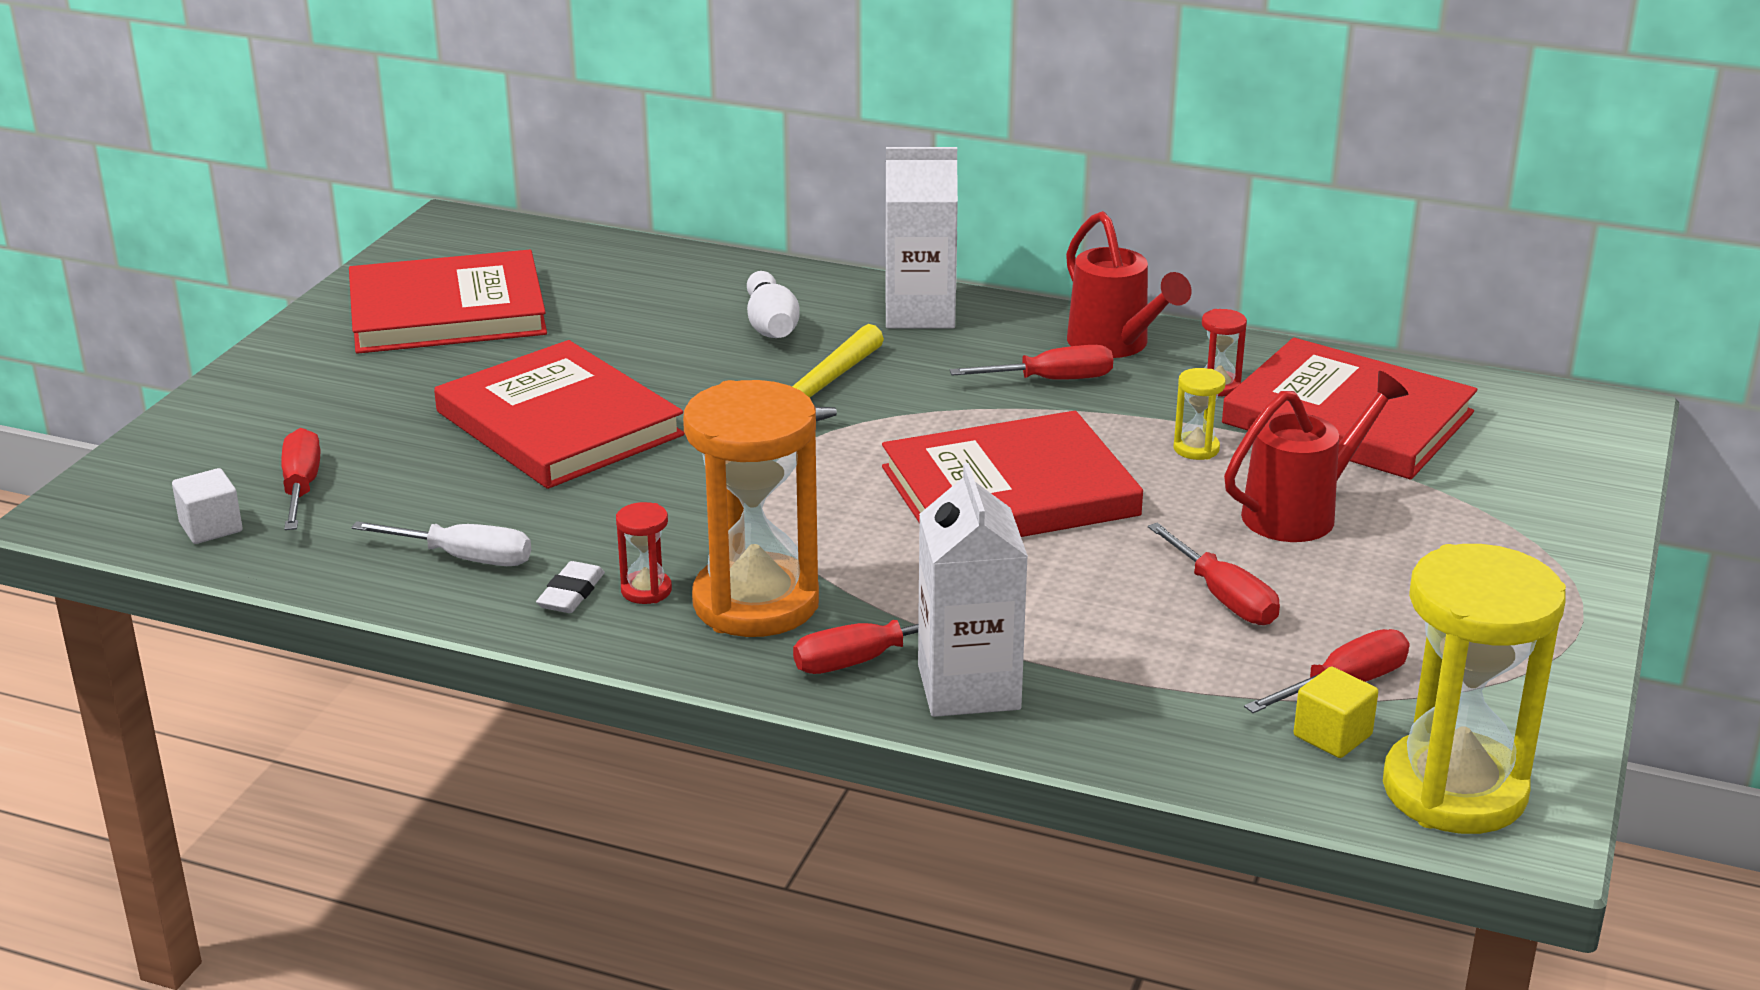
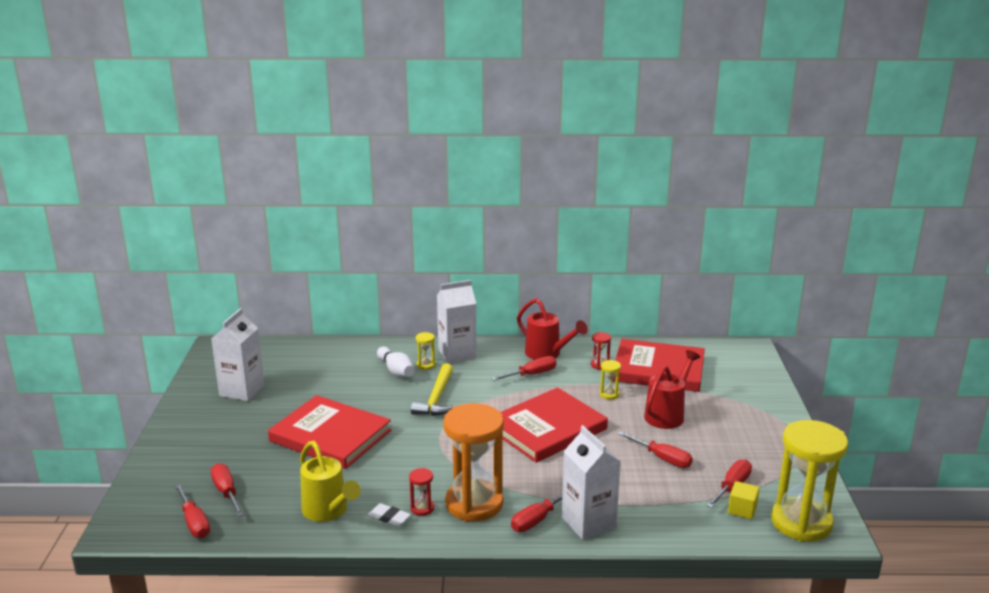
camera: 20 degrees left, 5 degrees down
(211, 527) = (194, 522): white cube -> red screwdriver
(447, 311) = (242, 390): red book -> white carton
(463, 558) = (328, 511): white screwdriver -> yellow watering can
(571, 593) = (389, 517): white eraser -> white eraser turned 60 degrees counterclockwise
(839, 324) = (426, 365): none -> yellow hourglass

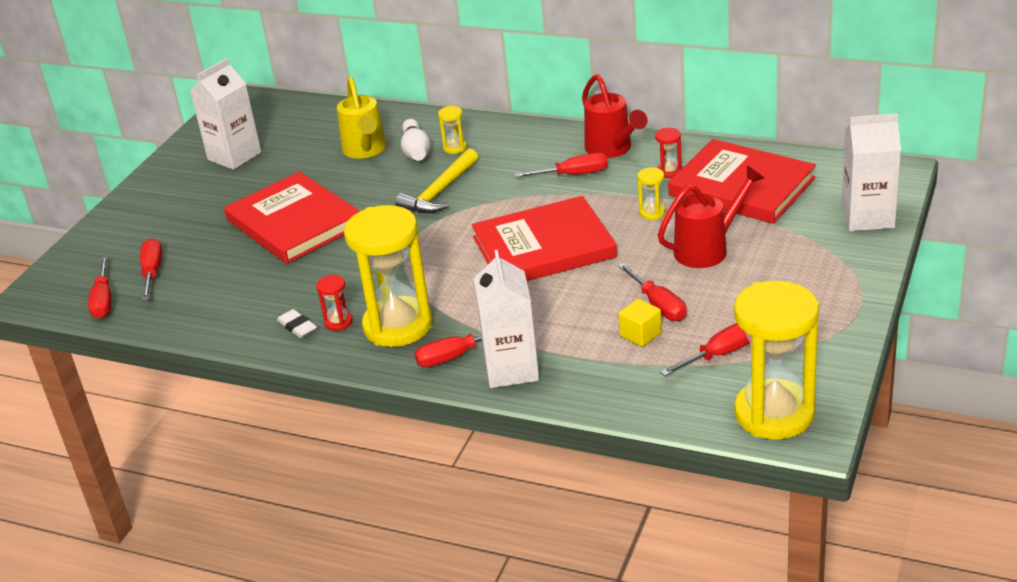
camera: 25 degrees right, 10 degrees up
(328, 511) = (239, 309): yellow watering can -> yellow watering can (365, 150)
(457, 354) = (501, 137): white carton -> white carton (867, 217)
(474, 504) = (398, 326): orange hourglass -> yellow hourglass
(742, 510) = (710, 385): yellow cube -> yellow cube (640, 334)

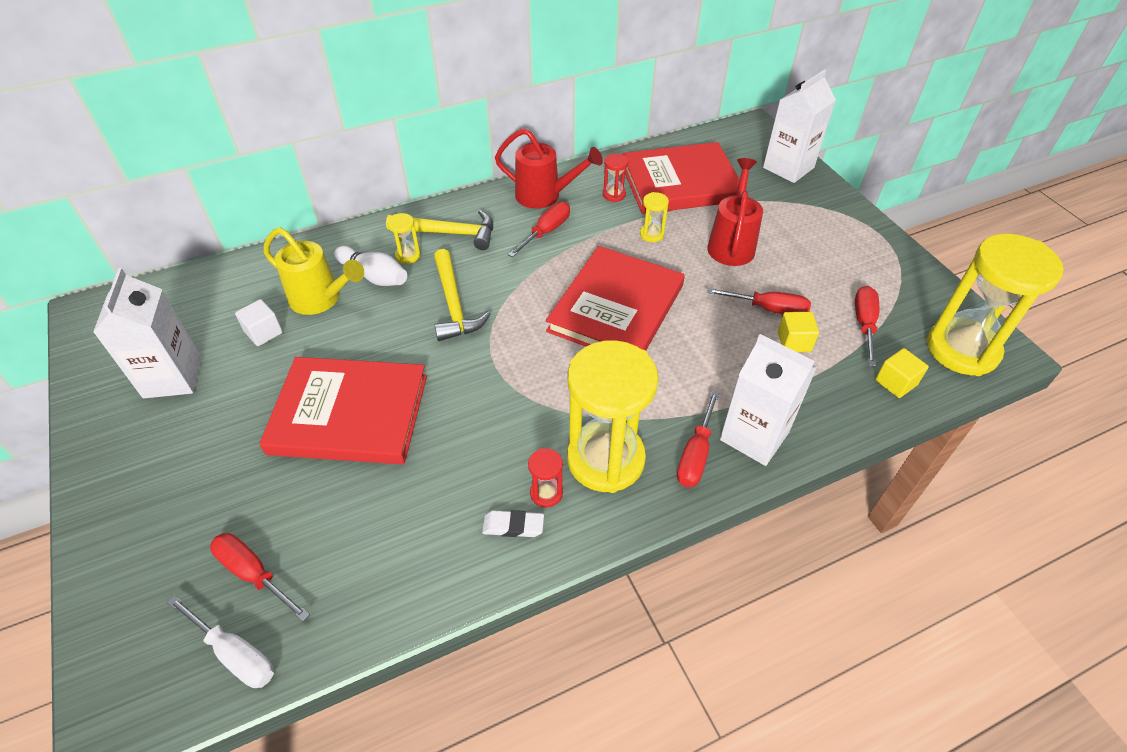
camera: 50 degrees left, 15 degrees up
(103, 300) = (234, 653): red screwdriver -> white screwdriver
(309, 154) = (263, 332): none -> white cube
(503, 145) = (449, 233): none -> yellow hammer
(674, 401) = (895, 382): none -> yellow cube

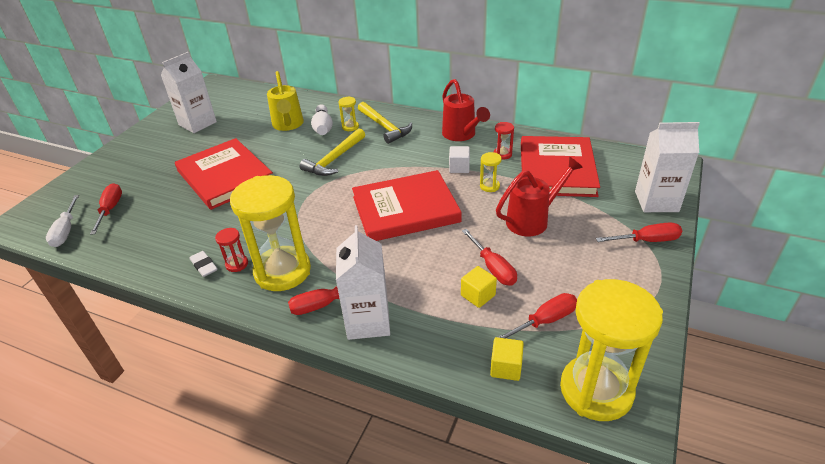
camera: 50 degrees right, 10 degrees down
(263, 332) = (249, 125): white cube -> white cube (459, 167)
(546, 232) = (432, 152): red screwdriver -> red screwdriver (646, 241)
(680, 183) = (557, 169): red book -> red book turned 60 degrees clockwise

